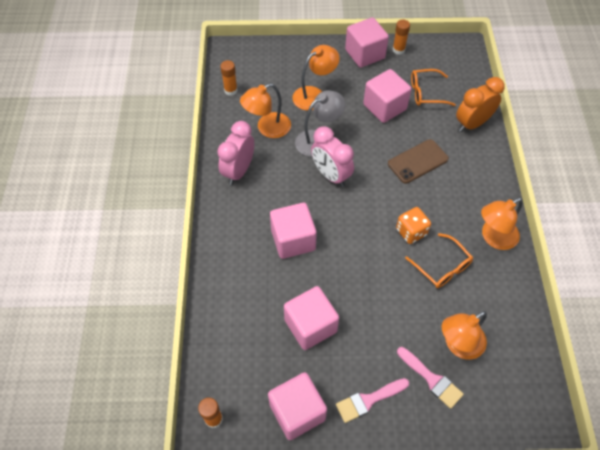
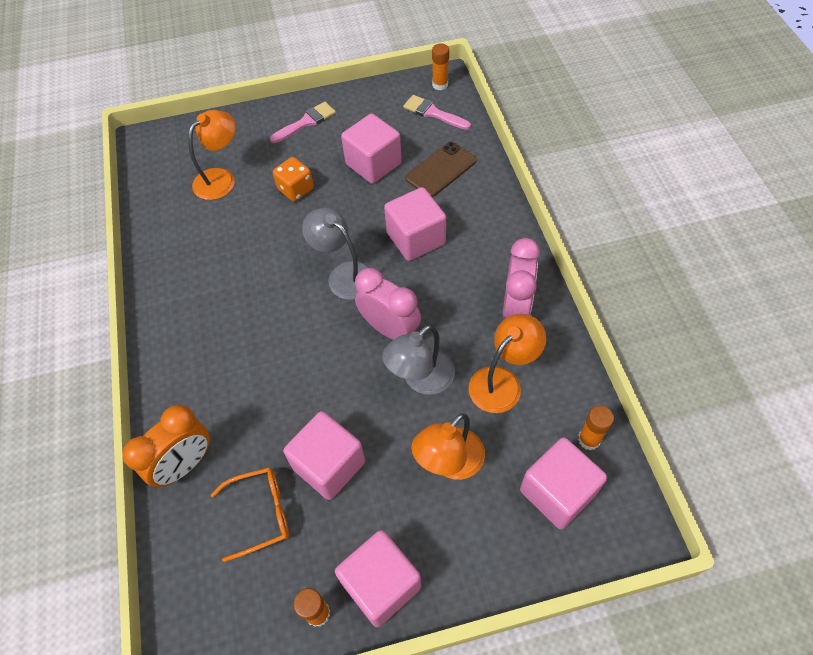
camera: 170 degrees right, 0 degrees up
(297, 412) = (369, 103): pink cube -> pink cube (557, 492)
(356, 222) = (344, 274): none -> grey lamp
(411, 232) = (275, 278): orange dice -> orange dice (296, 189)
(417, 161) = (270, 377): brown phone -> brown phone (441, 169)
(431, 379) = (248, 147): pink brush -> pink brush (433, 113)
(442, 267) = (237, 247): orange glasses -> none
(494, 238) = (172, 292): orange lamp -> none

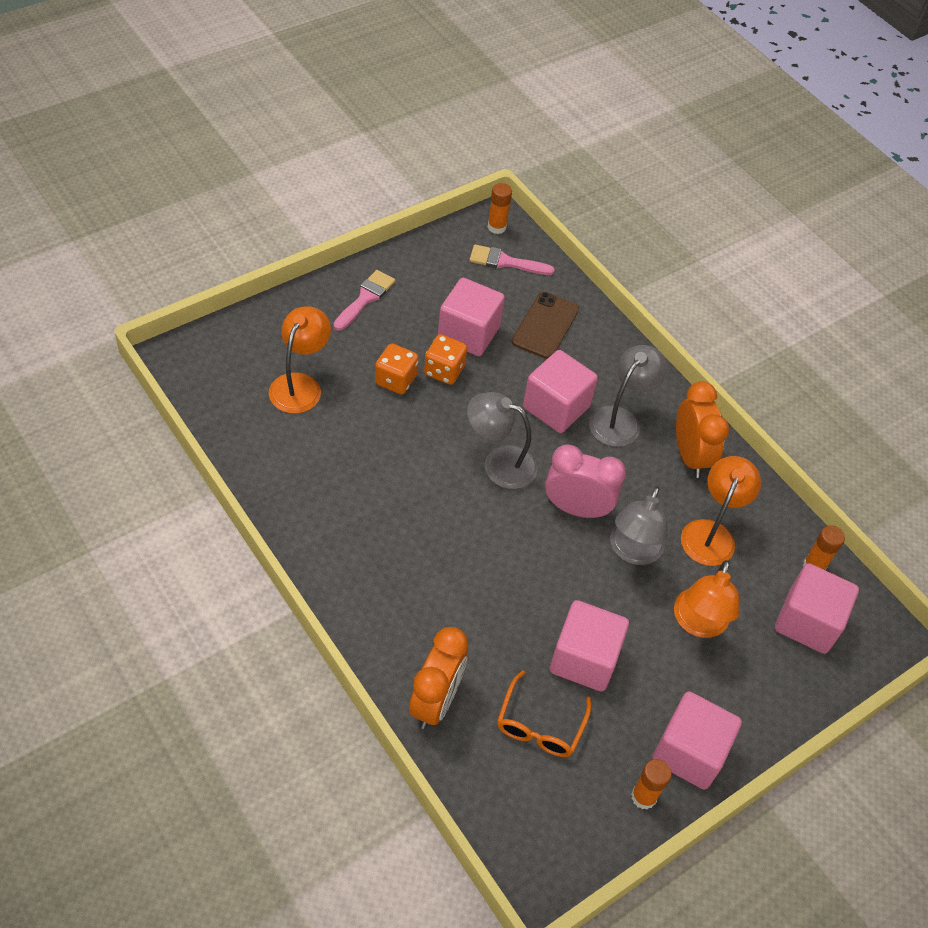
camera: 30 degrees left, 5 degrees down
(260, 513) = (540, 725): orange glasses -> orange glasses turned 150 degrees clockwise
(338, 190) = (444, 371): none -> orange dice
(467, 261) = (620, 419): none -> grey lamp
(516, 307) = (690, 456): pink clock -> orange clock

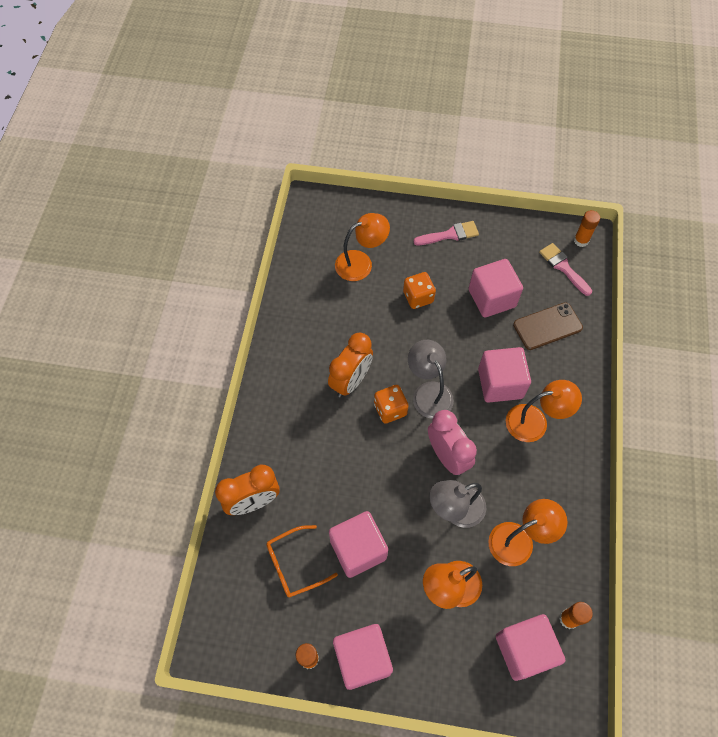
camera: 50 degrees right, 10 degrees up
(444, 371) = (453, 311): orange dice -> orange dice (390, 409)
(620, 419) = (535, 421): grey lamp -> orange lamp
(690, 456) = (558, 480): orange clock -> orange clock (351, 381)

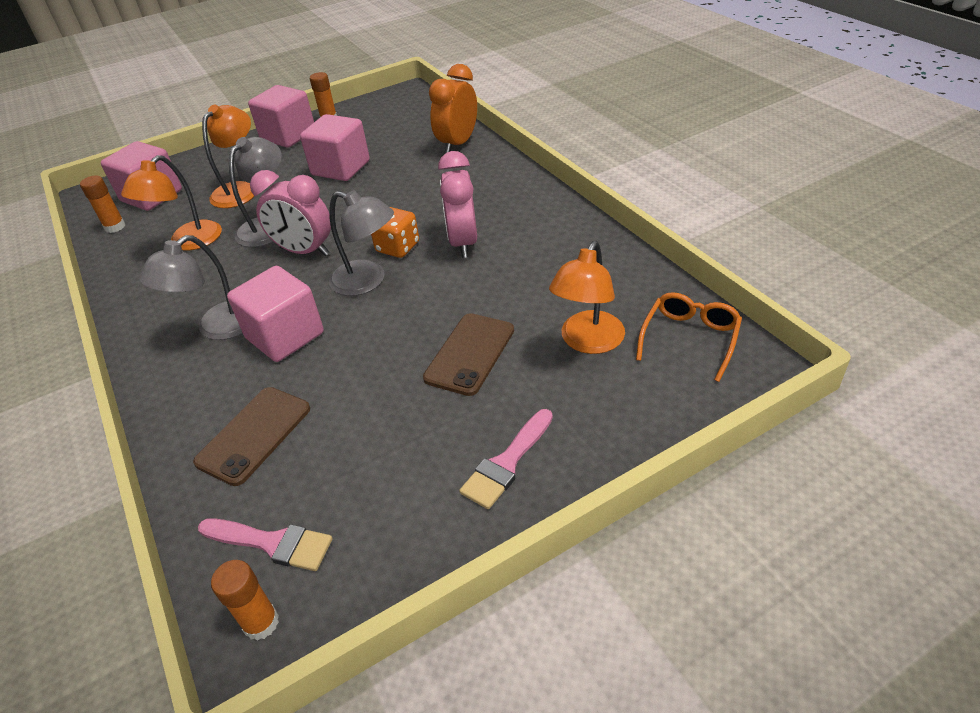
camera: 145 degrees right, 20 degrees down
(294, 564) = (385, 139): orange glasses -> orange glasses (689, 339)
(351, 381) = (463, 243): orange clock -> pink clock
(418, 297) = (470, 354): orange dice -> brown phone
(492, 298) = (365, 418): pink cube -> none
(535, 421) = (217, 328): orange lamp -> grey lamp

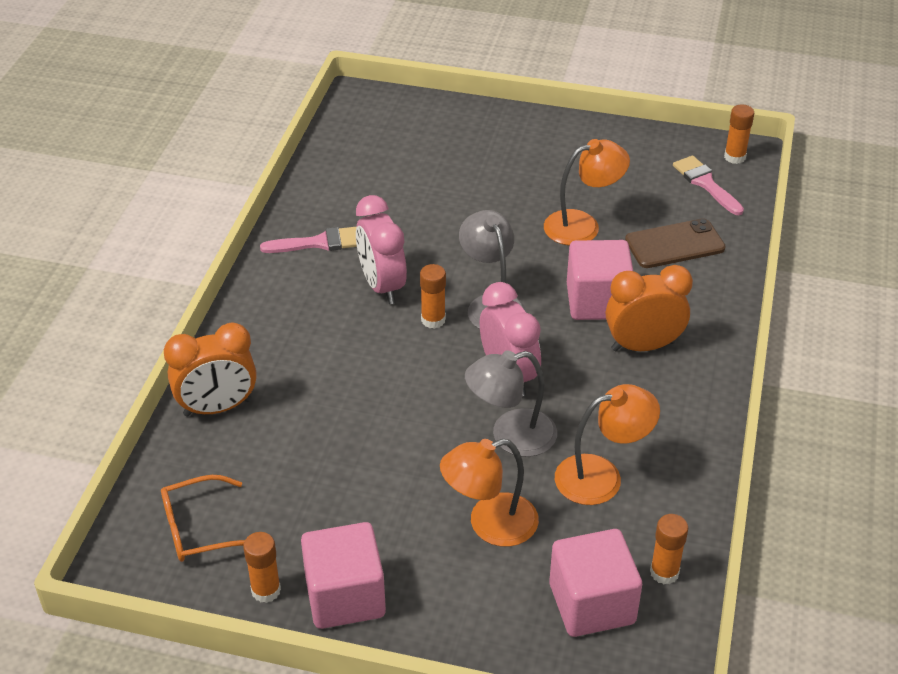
camera: 140 degrees left, 0 degrees up
(217, 328) = (643, 346): grey lamp -> orange clock
(341, 168) = (360, 471): pink cube -> none
(398, 247) = (433, 320): orange dice -> orange glue stick
(463, 243) = (382, 286): pink clock -> pink clock turned 120 degrees clockwise
(470, 354) = (492, 203): brown phone -> none
(506, 463) = (548, 141): pink brush -> pink brush (319, 243)
(587, 342) = (417, 163): orange lamp -> orange lamp (582, 225)
(689, 339) = (364, 128): orange glasses -> orange glasses (199, 528)

